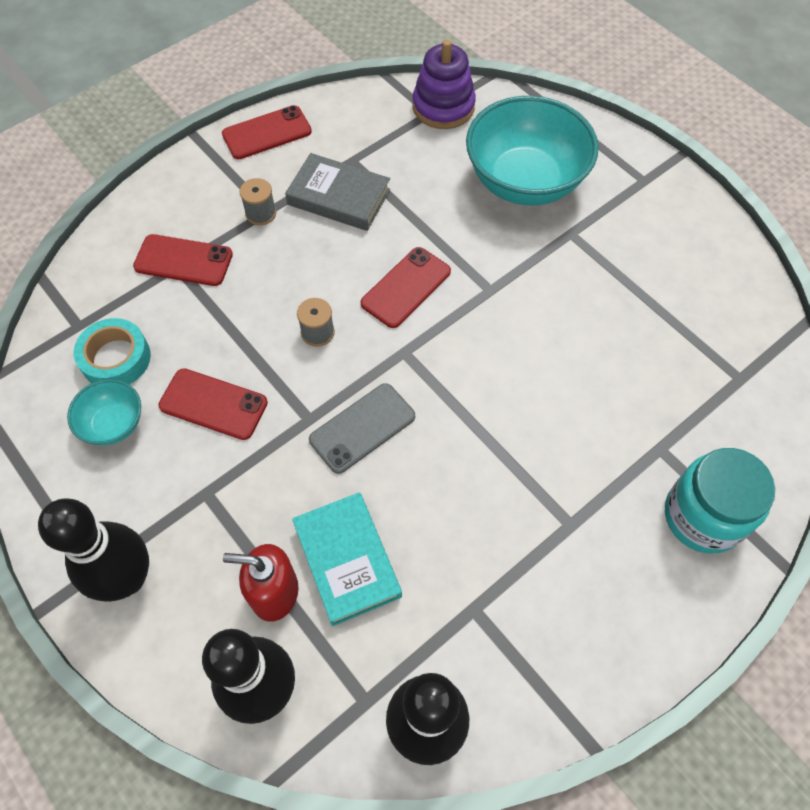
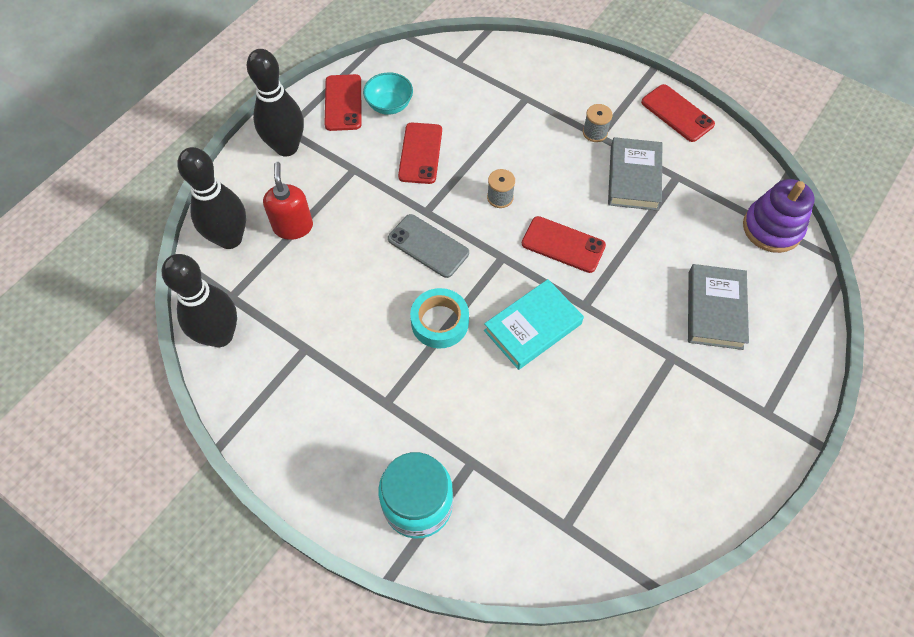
camera: 75 degrees right, 0 degrees up
(116, 359) = (438, 90): turquoise tape -> turquoise tape (440, 322)
(183, 260) = (532, 100): red phone -> red phone (343, 103)
(347, 560) = (324, 262): turquoise book -> turquoise book (532, 327)
(524, 181) = (715, 309): turquoise bowl -> grey book

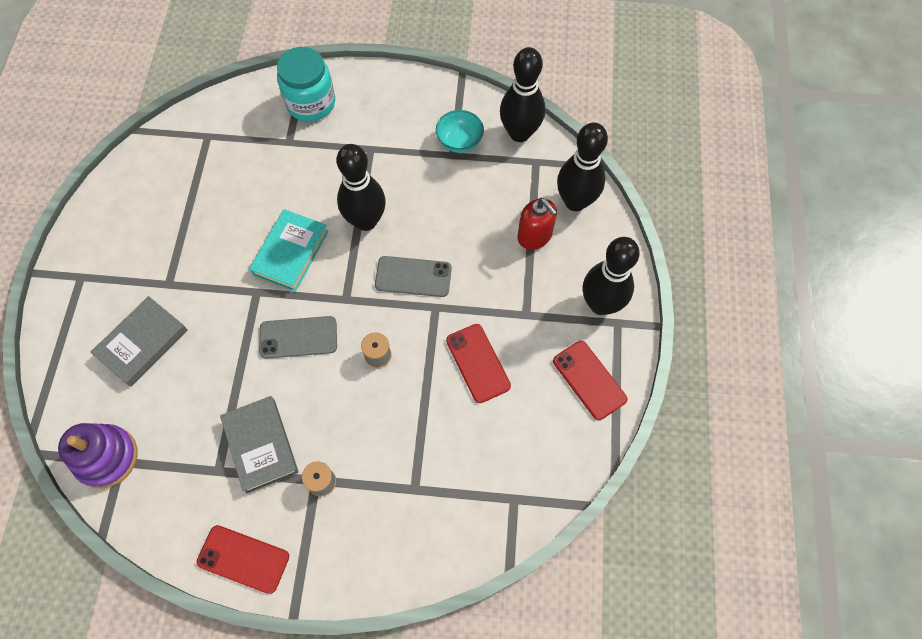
camera: 150 degrees right, 5 degrees up
(389, 105) = (543, 402): turquoise bowl -> turquoise bowl (459, 141)
(440, 322) = (366, 221): turquoise tape -> black bowling pin
(563, 244) = (298, 337): red phone -> grey phone
(715, 309) = (143, 343): grey book -> grey book turned 60 degrees clockwise

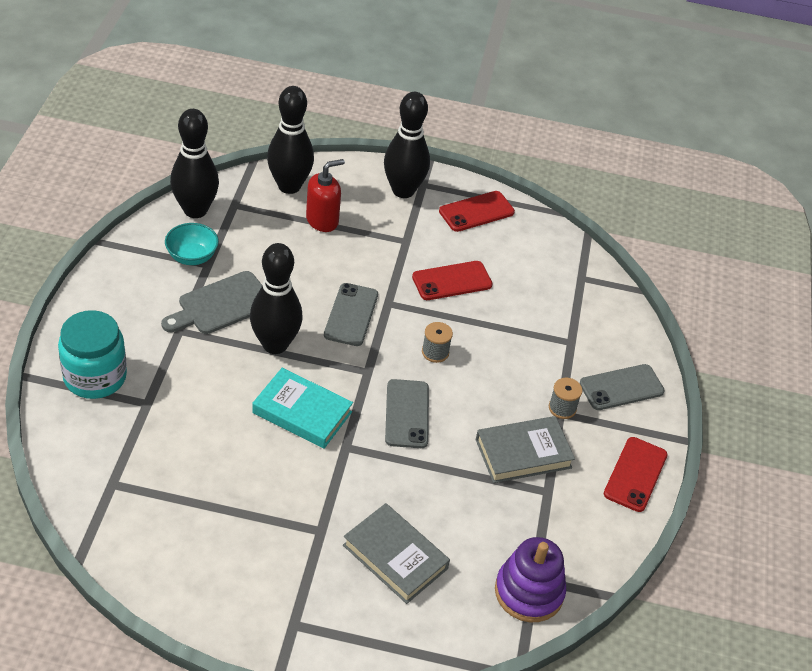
camera: 90 degrees left, 20 degrees down
(357, 545) = (621, 388): none -> grey phone
(405, 173) = (221, 305): none -> grey cutting board

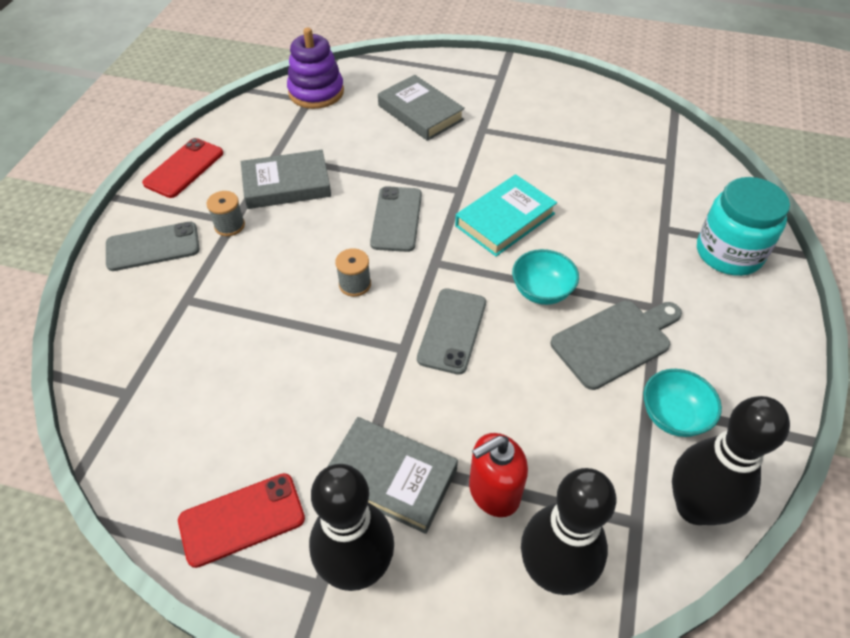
camera: 170 degrees left, 5 degrees up
(275, 344) = (541, 291): black bowling pin -> turquoise bowl
(302, 412) = (505, 220): turquoise book -> turquoise book turned 75 degrees counterclockwise
(388, 229) = (391, 477): none -> grey book
(452, 281) = (313, 383): red phone -> none

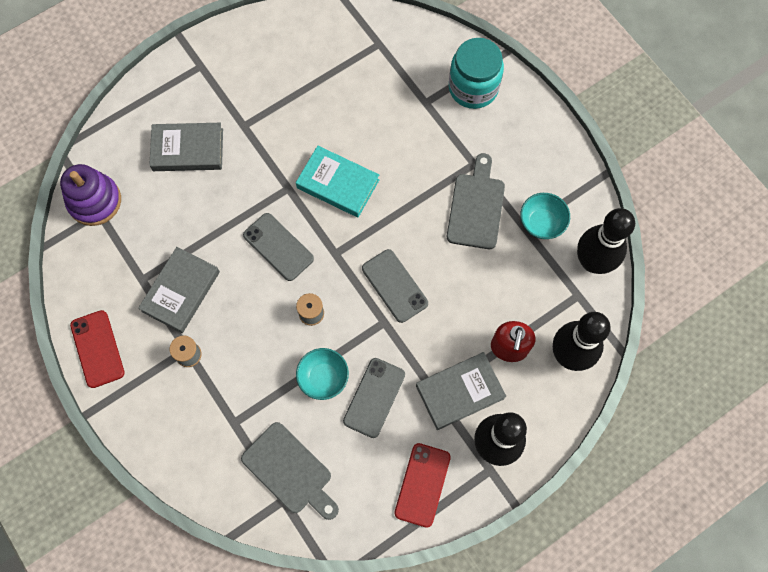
camera: 50 degrees left, 20 degrees up
(153, 247) = (164, 416): grey phone -> grey phone (374, 397)
(166, 377) = (290, 471): none -> grey cutting board
(505, 220) = (338, 184): turquoise book -> turquoise book turned 60 degrees counterclockwise
(541, 291) = (410, 213): turquoise bowl -> turquoise bowl (323, 378)

